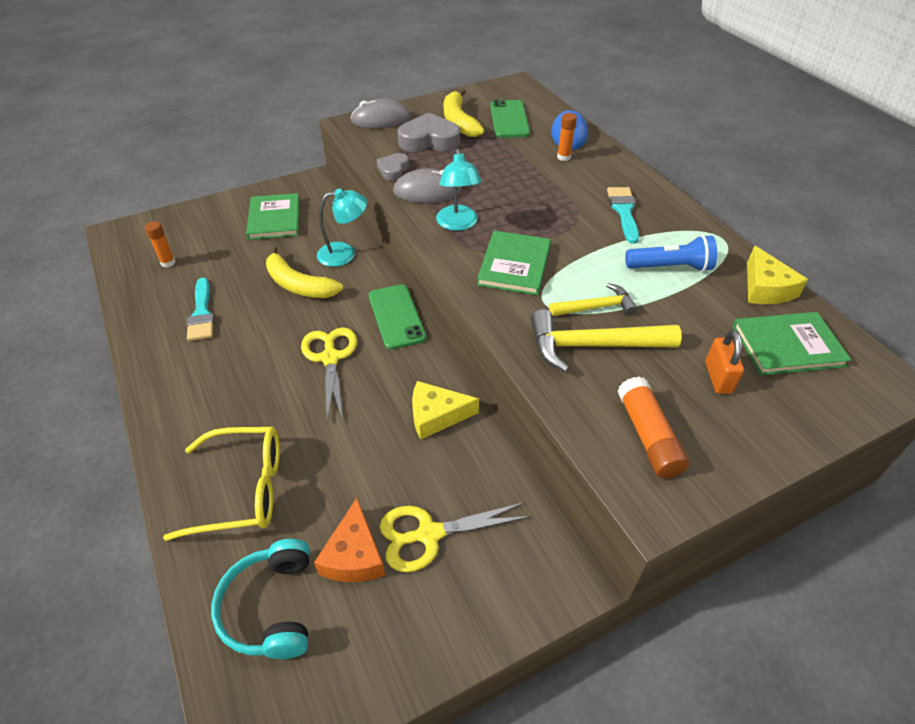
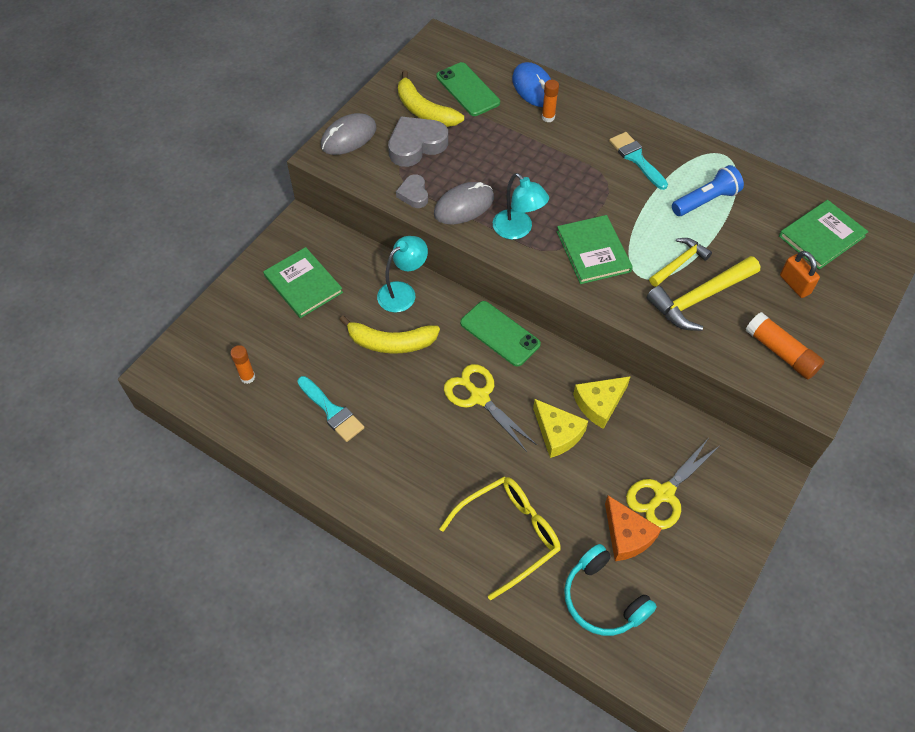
camera: 30 degrees left, 10 degrees up
(765, 288) = (780, 191): yellow cheese -> yellow cheese (557, 433)

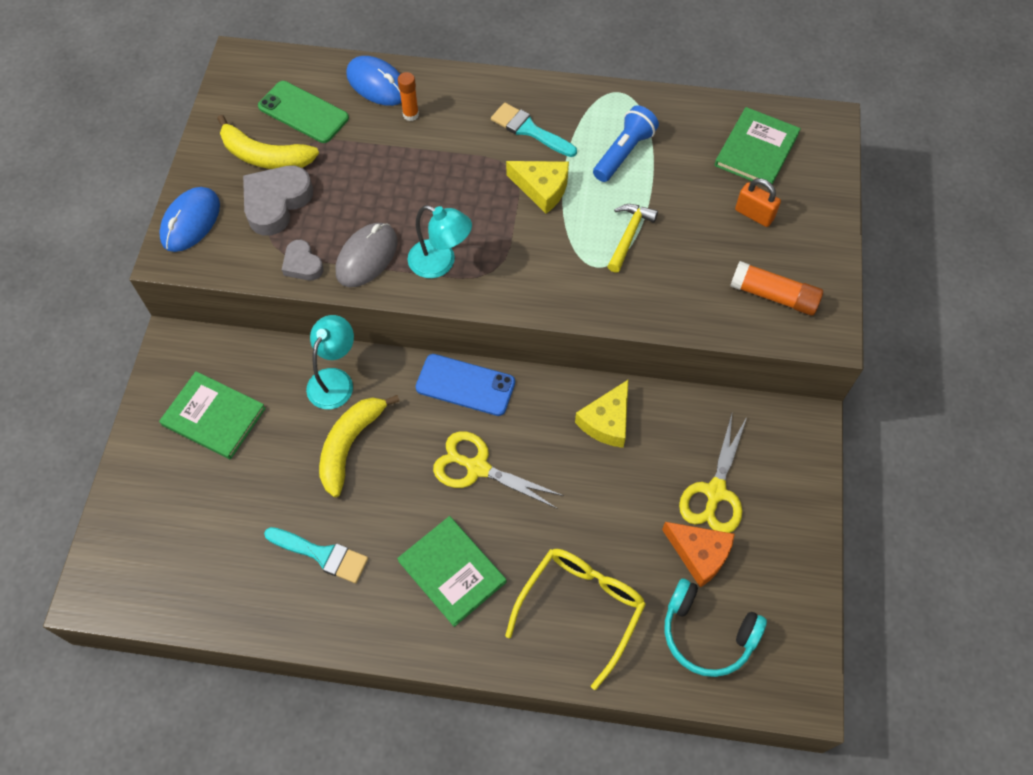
camera: 25 degrees left, 5 degrees up
(247, 377) = (203, 556): orange glue stick -> none
(348, 137) = (191, 222): grey mouse -> blue mouse
(391, 342) = (350, 445): yellow banana -> yellow banana turned 135 degrees clockwise
(500, 333) = (465, 385): green phone -> blue phone
(557, 433) = (579, 473): yellow cheese -> yellow cheese (542, 188)
(593, 251) = (533, 256): green book -> green book (452, 571)
(699, 298) = (667, 268): yellow hammer -> none

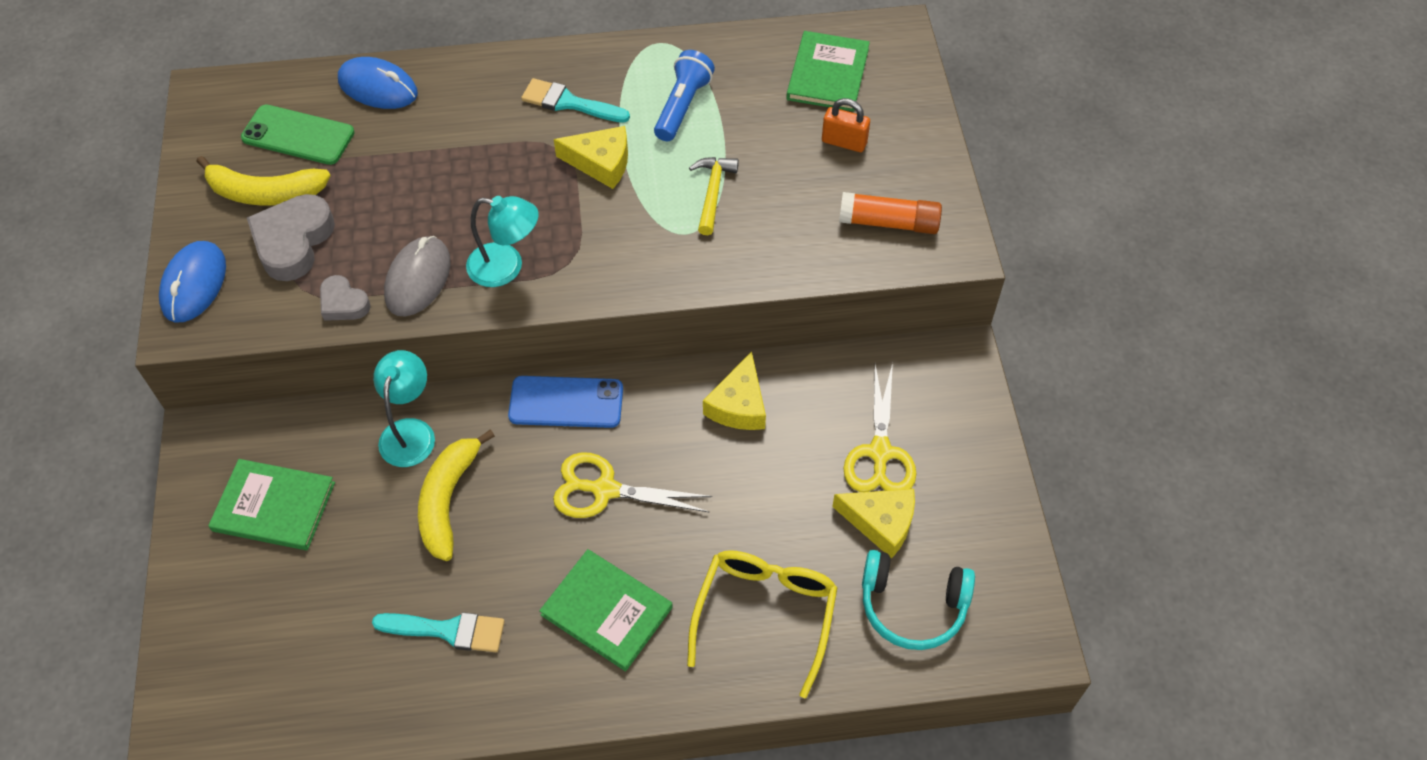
camera: 15 degrees left, 5 degrees down
(411, 115) = (427, 113): orange glue stick -> none
(699, 554) = (881, 523): orange cheese -> yellow cheese

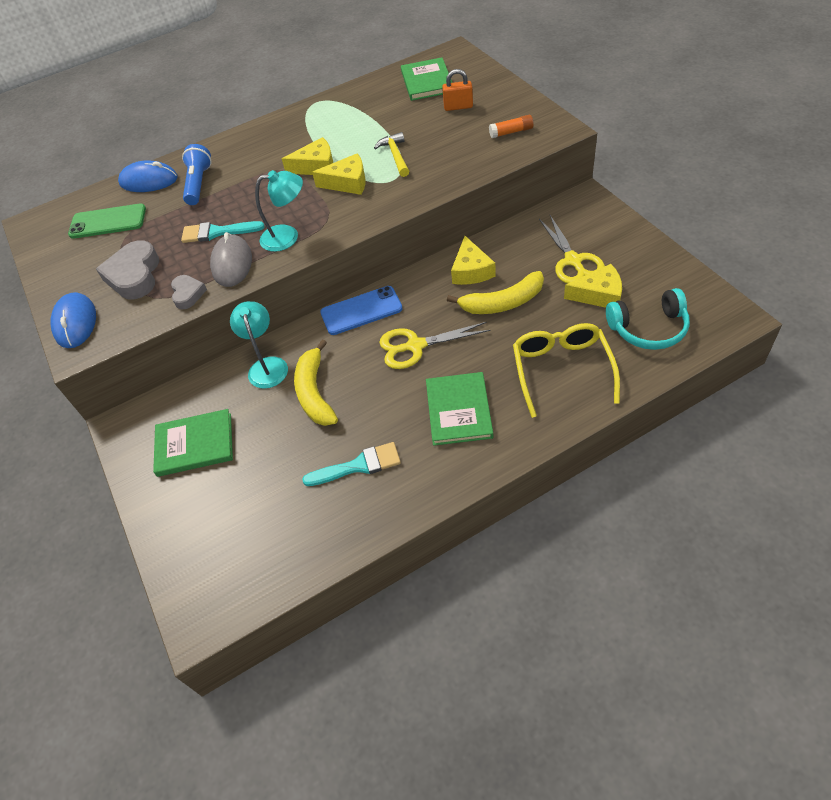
camera: 15 degrees left, 5 degrees down
(265, 193) = (101, 258): yellow banana -> yellow banana (503, 303)
(343, 303) = (188, 294): grey heart -> grey heart turned 120 degrees counterclockwise
(569, 103) = (278, 146): turquoise brush -> turquoise brush (217, 232)
(607, 611) = (459, 410): green book -> green book turned 75 degrees clockwise
(626, 211) = (347, 183): none -> yellow cheese
(682, 106) = (350, 124): blue flashlight -> blue flashlight (199, 184)
(888, 222) = (511, 132): orange glue stick -> orange glue stick, size x0.66

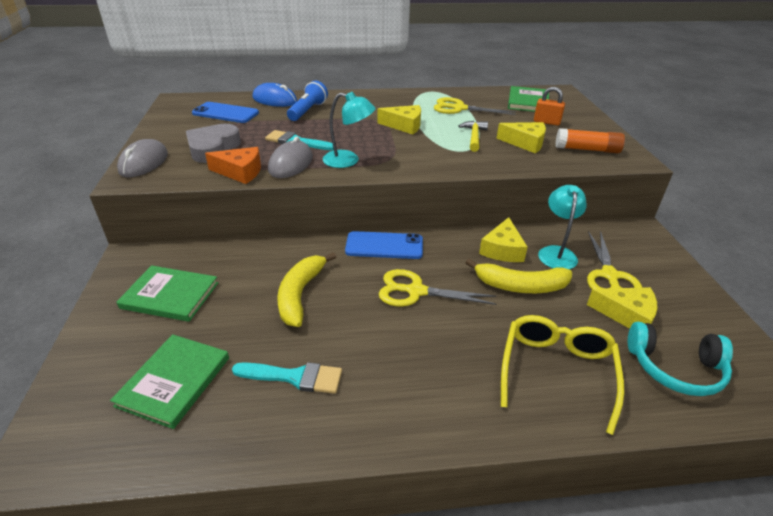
camera: 15 degrees right, 15 degrees down
(75, 323) = (144, 162): blue mouse -> grey mouse
(108, 222) = (225, 113): green phone -> blue phone
(188, 294) = (240, 172): grey heart -> orange cheese
(267, 365) = (276, 258): turquoise lamp -> turquoise lamp (556, 253)
(347, 183) = (422, 142): yellow cheese -> yellow cheese (525, 143)
(360, 119) = (459, 108): none -> yellow scissors
(459, 410) = (426, 366): green book -> green book (174, 381)
(511, 132) = (587, 149): orange glue stick -> orange glue stick, size x1.52

